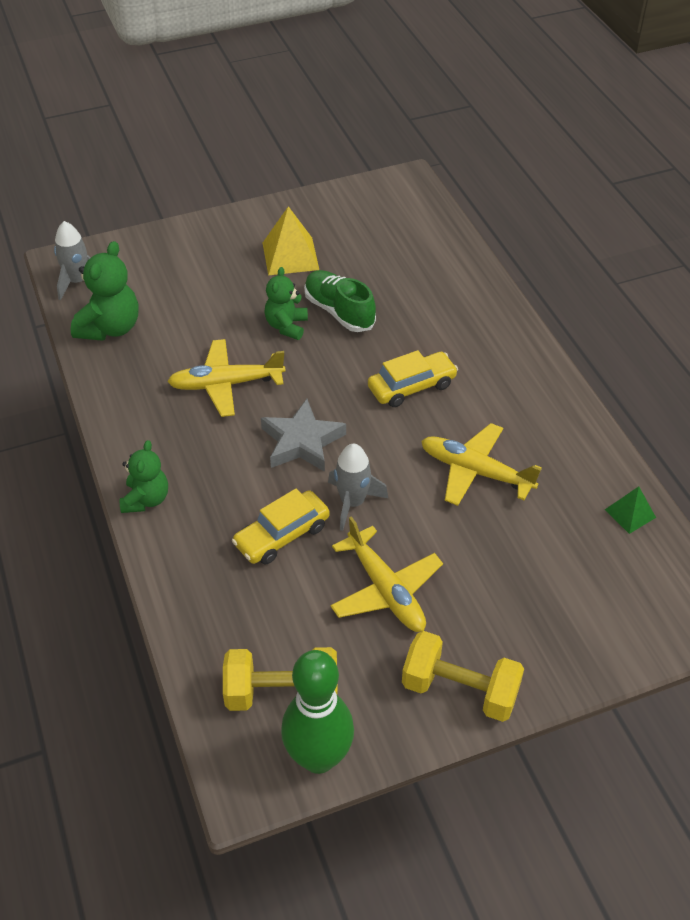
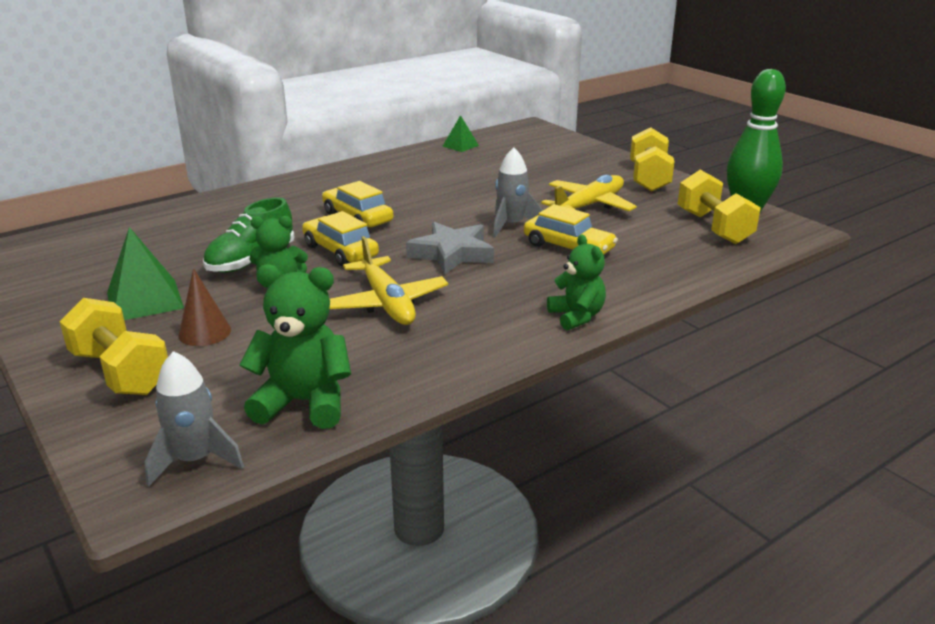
camera: 105 degrees left, 20 degrees down
(146, 499) = (576, 316): green teddy bear -> green teddy bear turned 75 degrees clockwise
(191, 250) = (121, 372): none -> yellow dumbbell
(226, 285) = (204, 332): none -> brown cone
(290, 256) = (145, 300): yellow pyramid -> green pyramid
(337, 367) = (340, 251): none -> yellow car
(476, 472) = (448, 188): yellow plane -> none

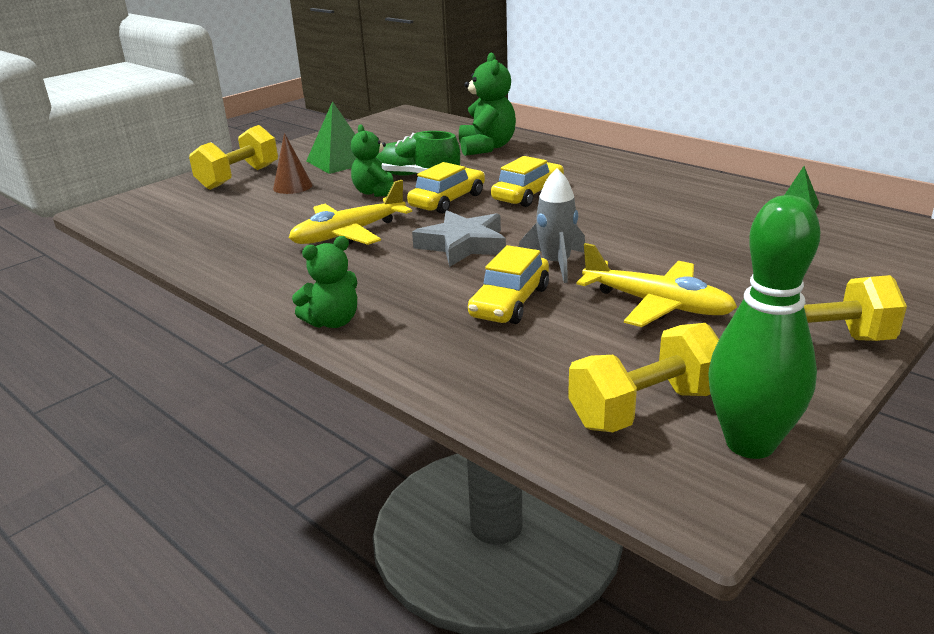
camera: 80 degrees right, 0 degrees up
(195, 460) = (130, 217): grey rocket -> none
(304, 402) = (190, 233): green teddy bear -> green teddy bear (486, 147)

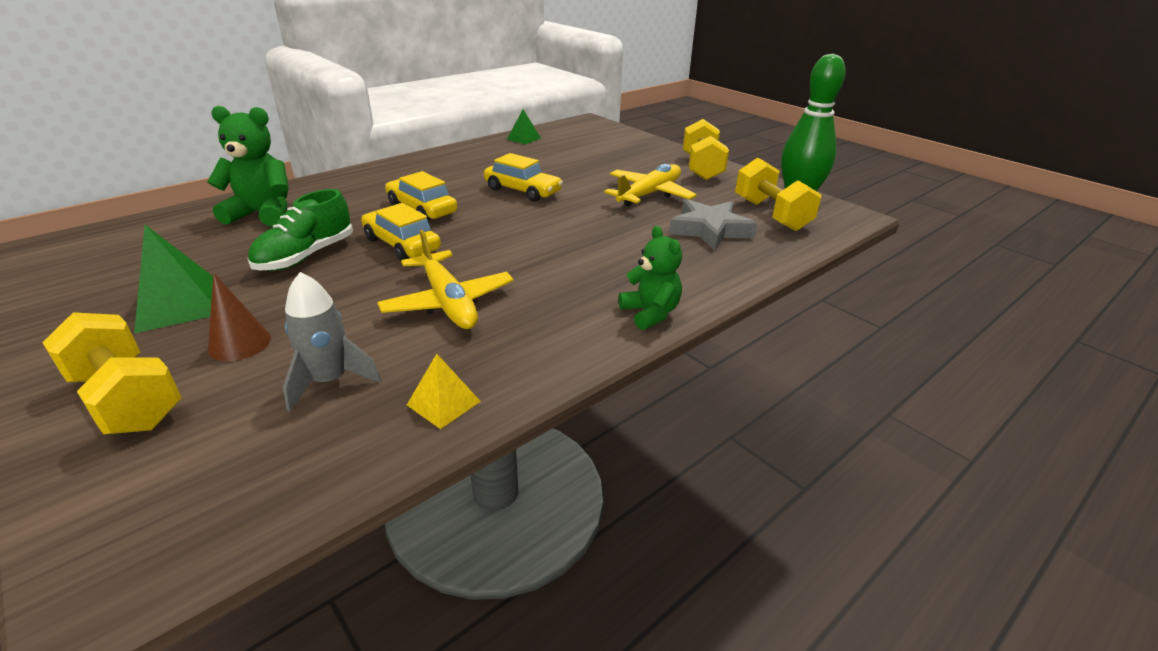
camera: 85 degrees left, 5 degrees up
(213, 254) = (444, 403): none -> yellow pyramid
(375, 192) = (334, 282): green teddy bear -> none
(463, 245) = (517, 245): grey star -> grey star (710, 230)
(510, 302) = (634, 237): yellow car -> yellow car (522, 191)
(555, 264) = (576, 215): grey rocket -> grey rocket (330, 381)

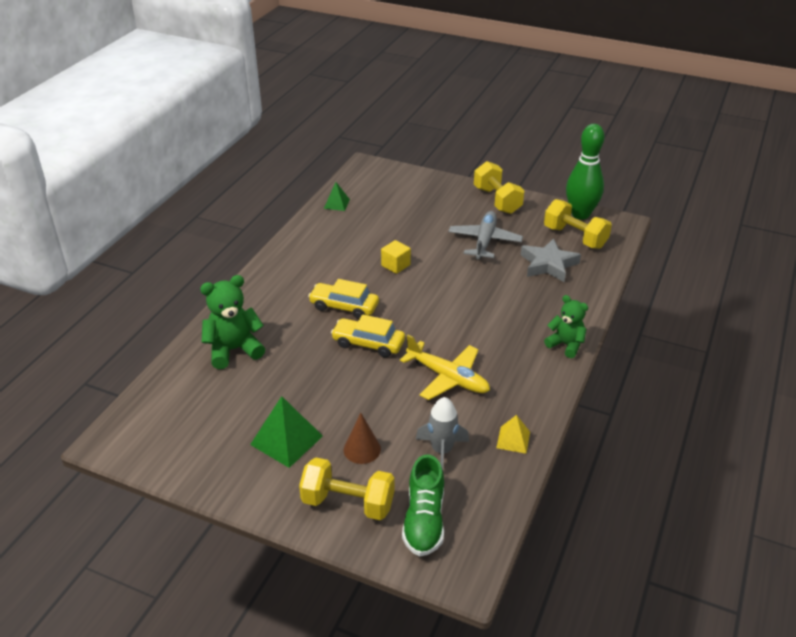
camera: 25 degrees left, 5 degrees up
(306, 256) = (317, 375): green shoe -> green shoe (424, 520)
(522, 191) = (395, 265): yellow car -> yellow cube
(649, 194) = (484, 241): yellow plane -> grey plane

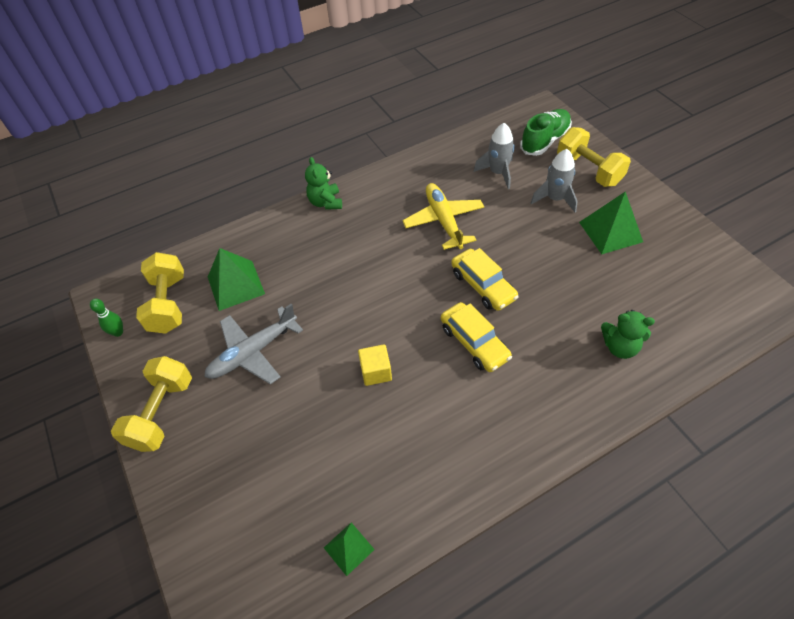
camera: 140 degrees left, 15 degrees up
(234, 350) = (620, 347): green teddy bear -> green teddy bear, size x0.66
(362, 449) = (555, 199): brown cone -> grey rocket
(513, 439) = (442, 158): yellow pyramid -> none
(548, 264) = (235, 285): grey star -> green pyramid
(580, 214) = (118, 332): green bowling pin -> green bowling pin, size x0.42

